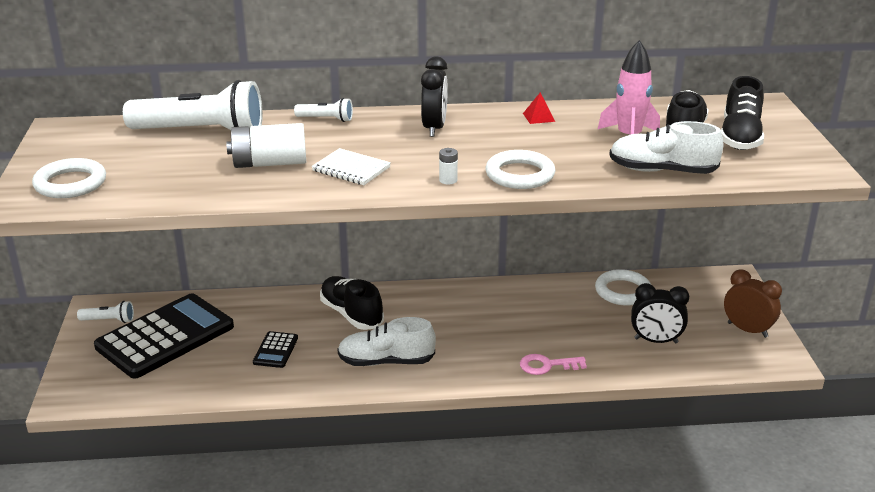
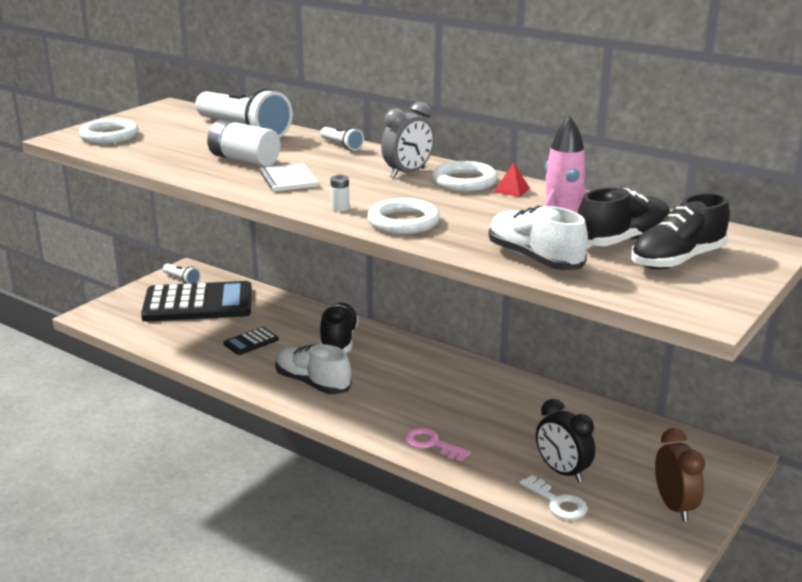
camera: 40 degrees right, 5 degrees down
(434, 128) = (408, 173): black clock -> grey clock
(623, 291) = (594, 420): white ring -> white ring (464, 182)
(683, 364) = (558, 502): none -> white key

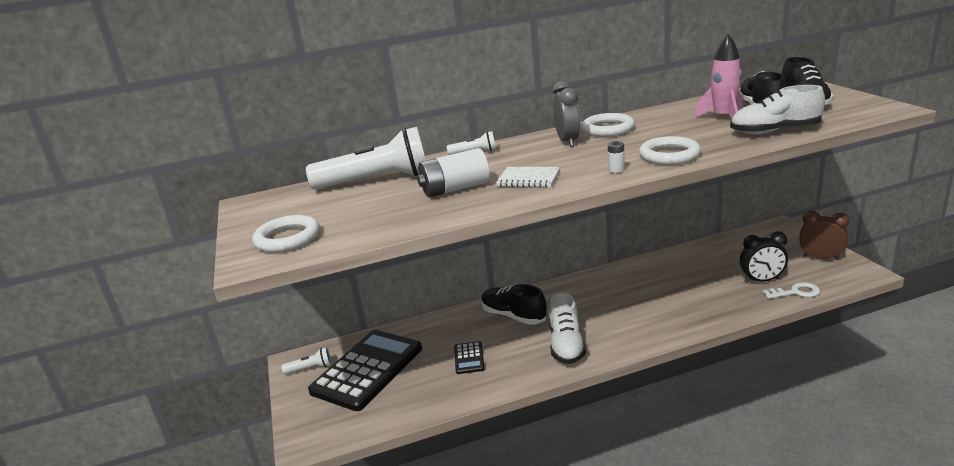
camera: 50 degrees left, 0 degrees up
(312, 383) = (566, 345): white shoe -> white shoe turned 75 degrees counterclockwise
(431, 444) = (695, 317): pink key -> none
(512, 190) = (641, 120): red pyramid -> none

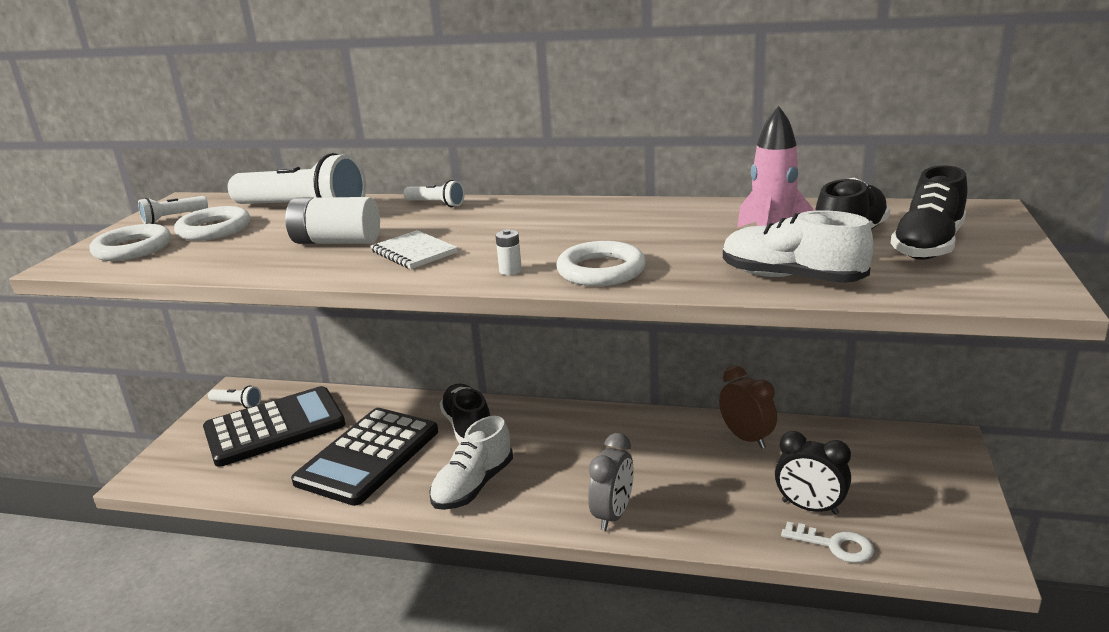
camera: 30 degrees right, 0 degrees up
(270, 213) = (173, 218): none -> white flashlight
(469, 358) = (368, 456): black calculator -> black calculator, size x2.34
(568, 141) = (543, 217): grey clock -> grey clock (613, 515)
(608, 129) = (614, 214): white ring -> white ring (214, 229)
(820, 258) = (943, 511): brown clock -> brown clock (746, 438)

